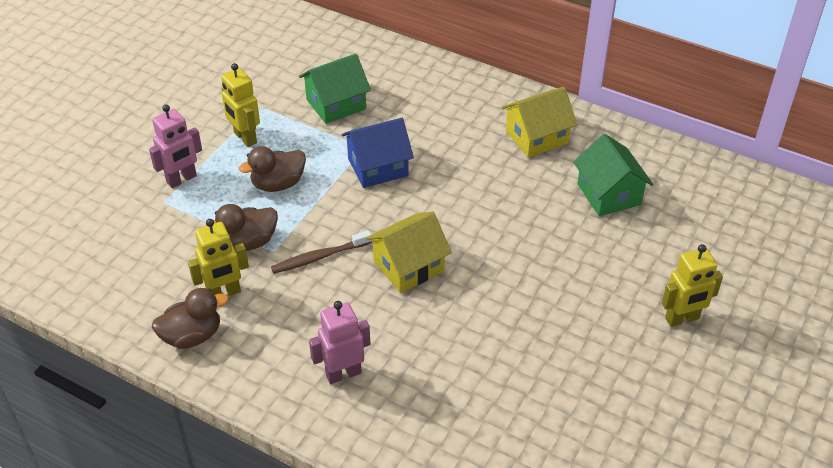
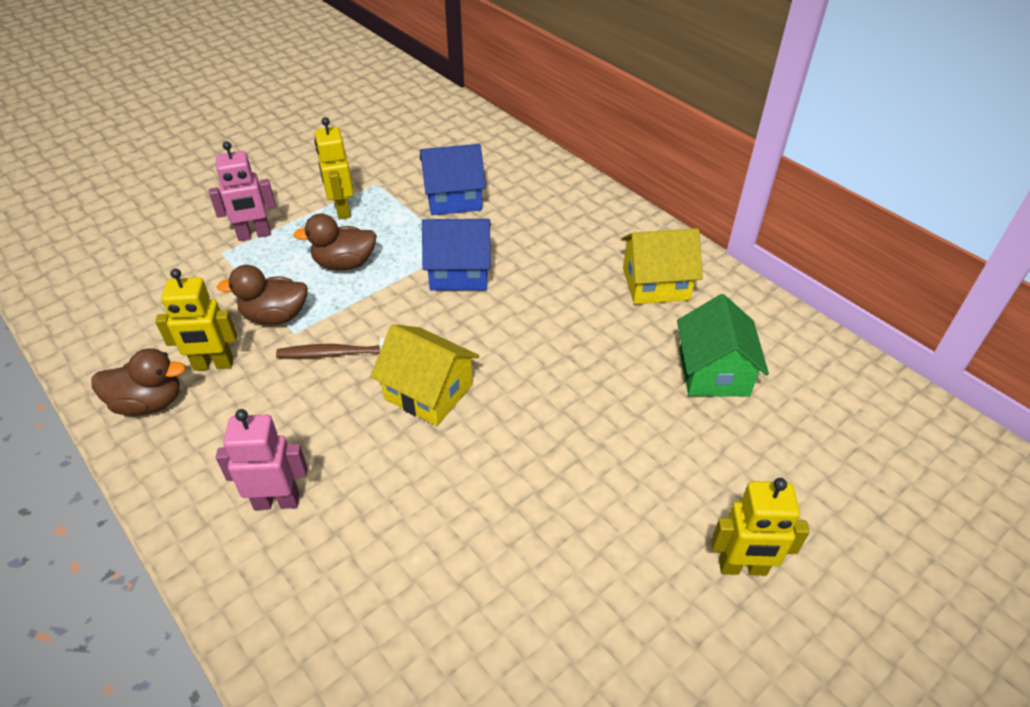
camera: 20 degrees right, 0 degrees up
(336, 104) = (453, 198): green house -> blue house
(408, 266) = (428, 392): yellow house -> yellow house turned 45 degrees clockwise

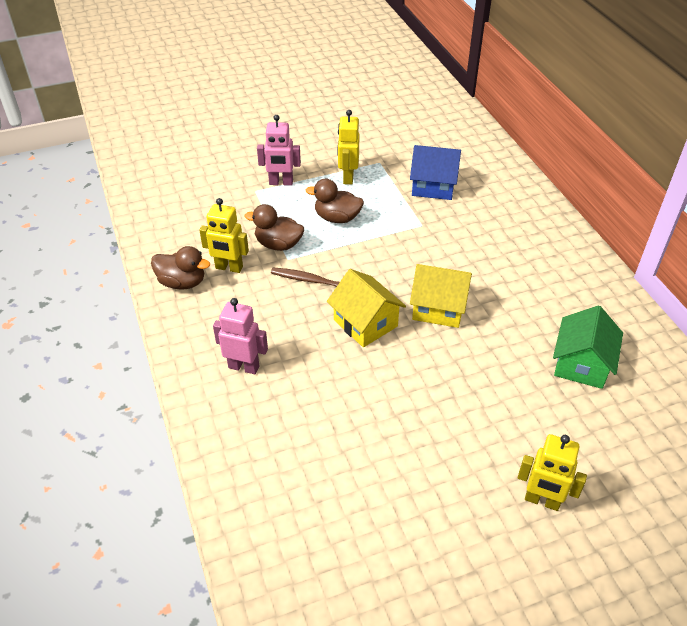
camera: 20 degrees right, 0 degrees up
(459, 272) = (417, 243): blue house -> none
(655, 284) = (564, 287): yellow house -> yellow house (438, 308)

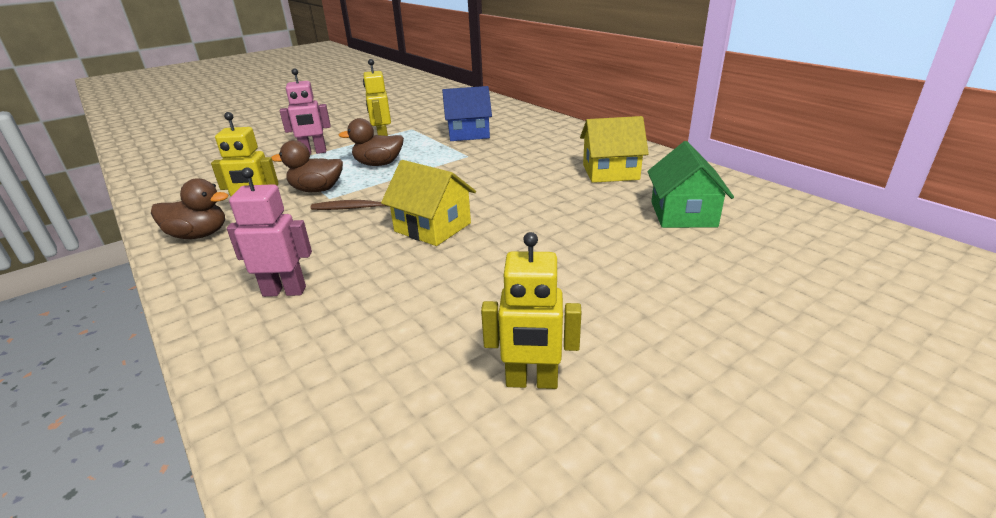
camera: 15 degrees left, 15 degrees down
(438, 308) = (510, 203): yellow house -> yellow house (610, 172)
(542, 501) = (728, 337): yellow robot -> yellow robot (531, 382)

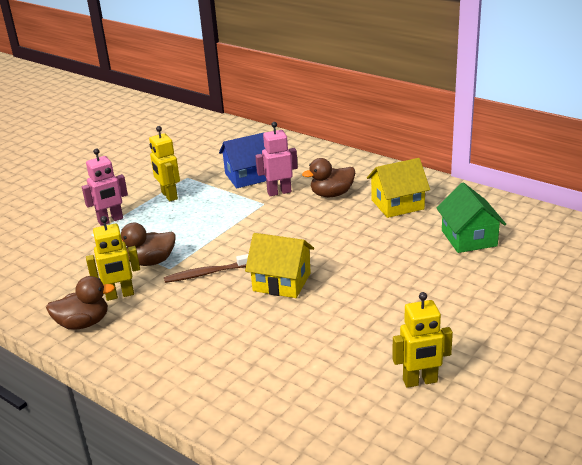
camera: 15 degrees left, 0 degrees up
(284, 291) = (205, 356): pink robot -> pink robot (279, 192)
(378, 164) = (186, 225): brown duck -> brown duck (332, 194)

